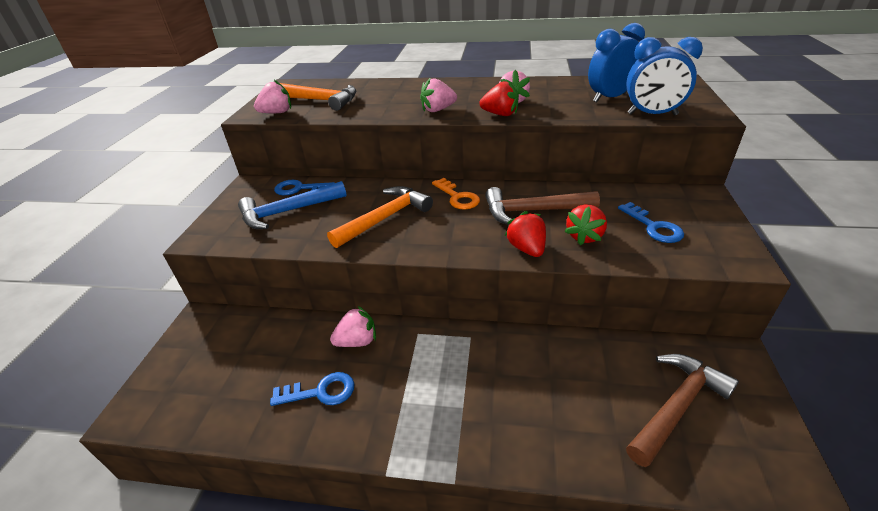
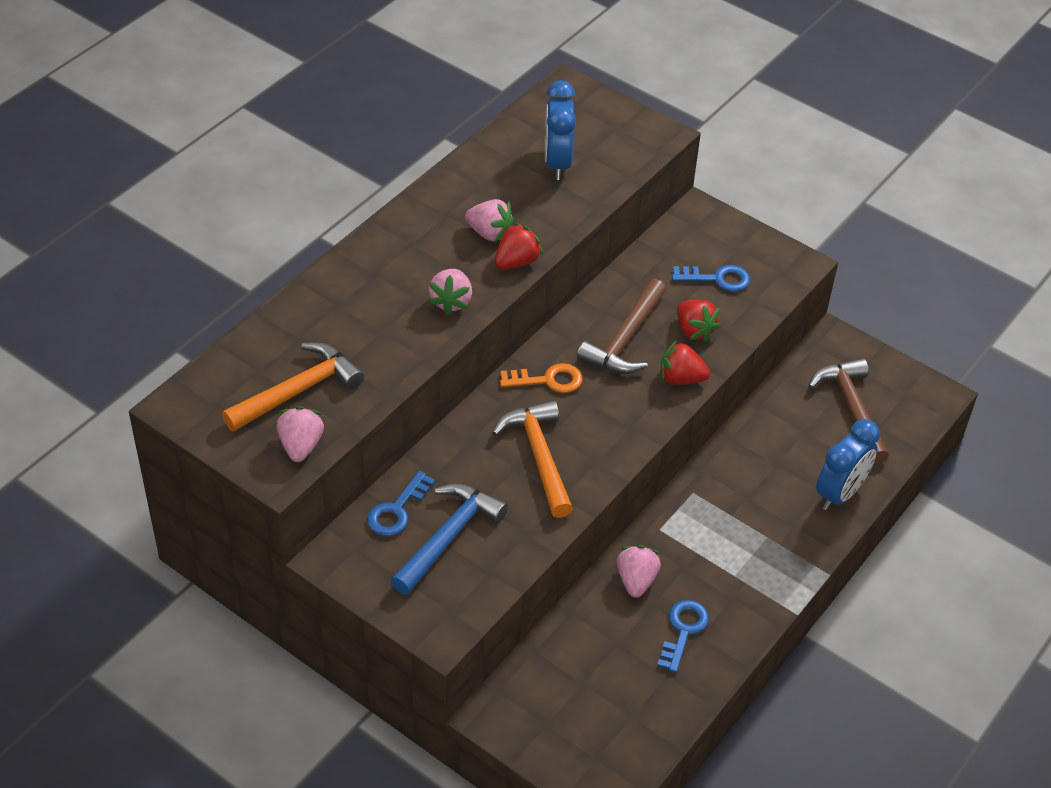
camera: 65 degrees left, 10 degrees up
(288, 212) = (448, 537): blue hammer -> blue hammer turned 150 degrees counterclockwise
(652, 114) = (625, 165): blue clock -> blue clock (840, 493)

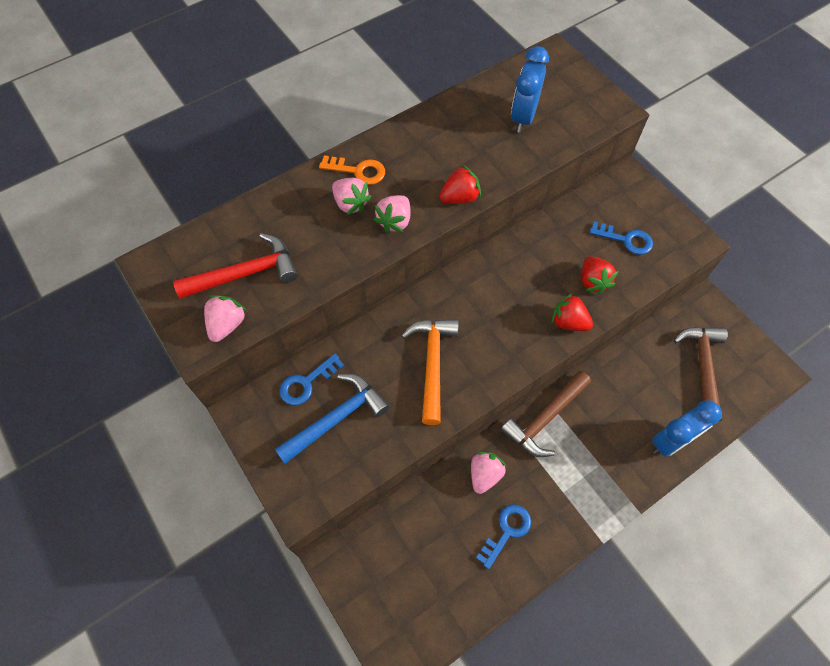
camera: 20 degrees right, 15 degrees up
(298, 390) = (246, 273): orange hammer -> red hammer
(489, 233) = (447, 167): pink strawberry -> pink strawberry (350, 204)
(548, 380) = (462, 297): orange key -> orange key (358, 171)
(625, 339) = (535, 276): brown hammer -> brown hammer (545, 419)

